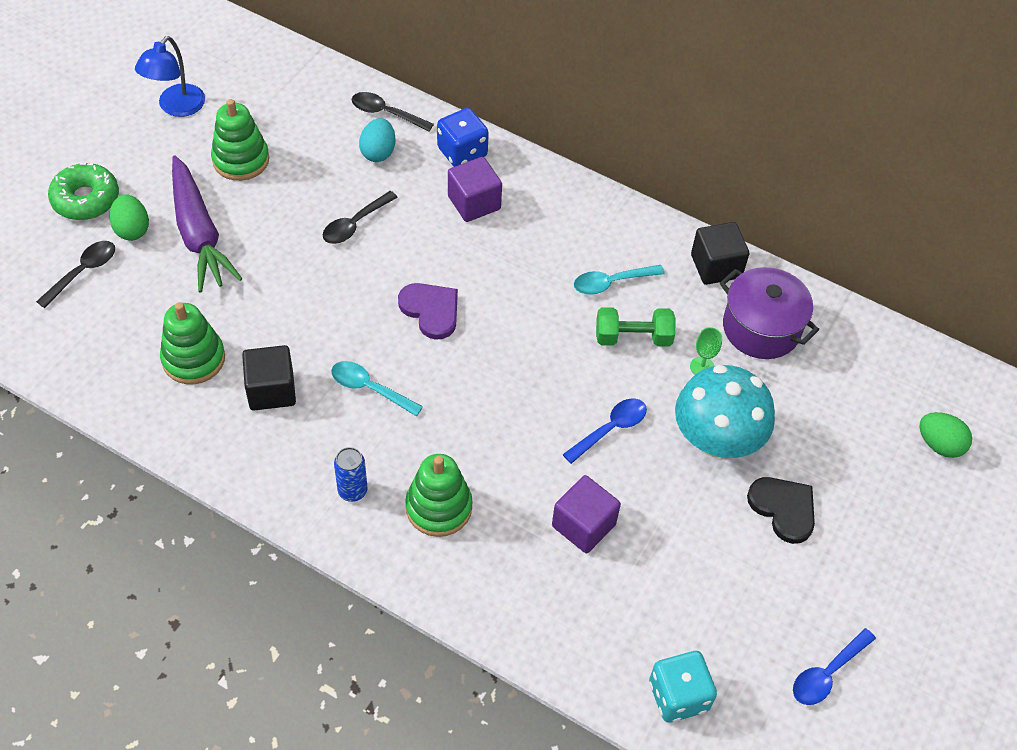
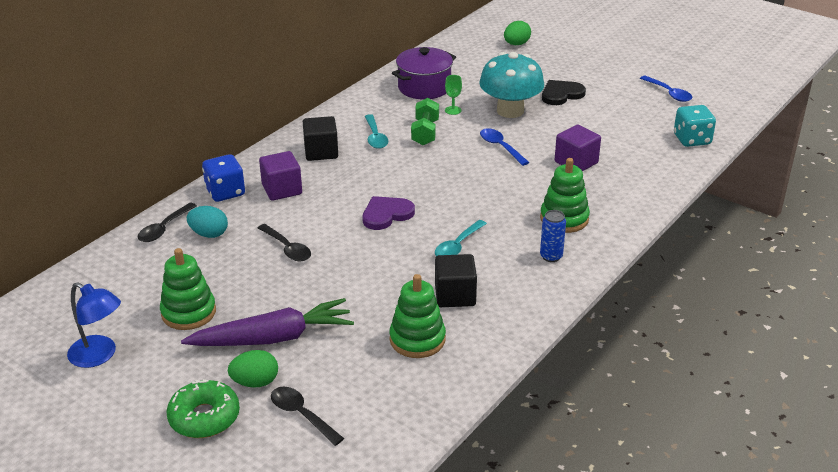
camera: 80 degrees left, 20 degrees down
(716, 266) = (369, 97): black cube -> black cube (321, 152)

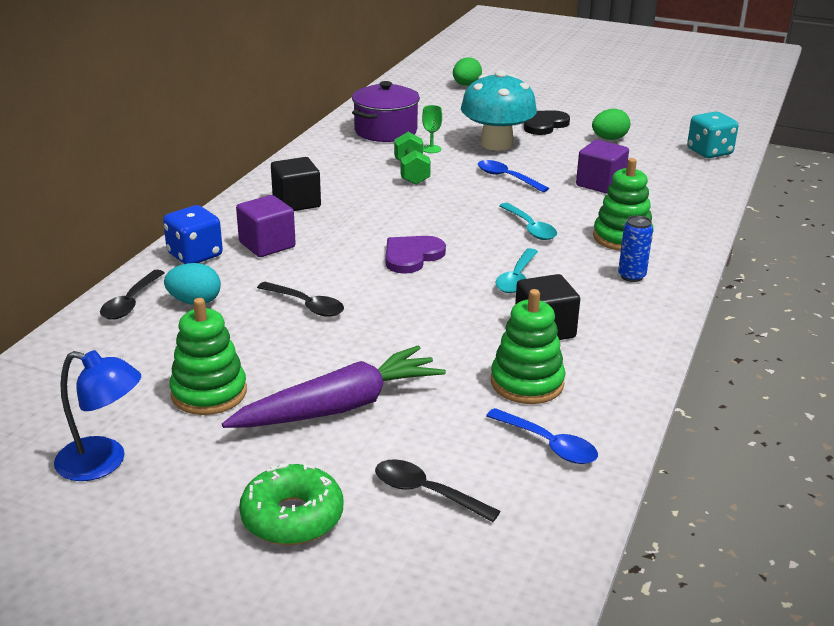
camera: 15 degrees left, 5 degrees down
(255, 382) = (342, 463): green egg -> green egg (609, 139)
(375, 137) = (355, 182): turquoise spoon -> turquoise spoon (530, 228)
(669, 93) = (657, 114): blue spoon -> blue spoon (548, 444)

